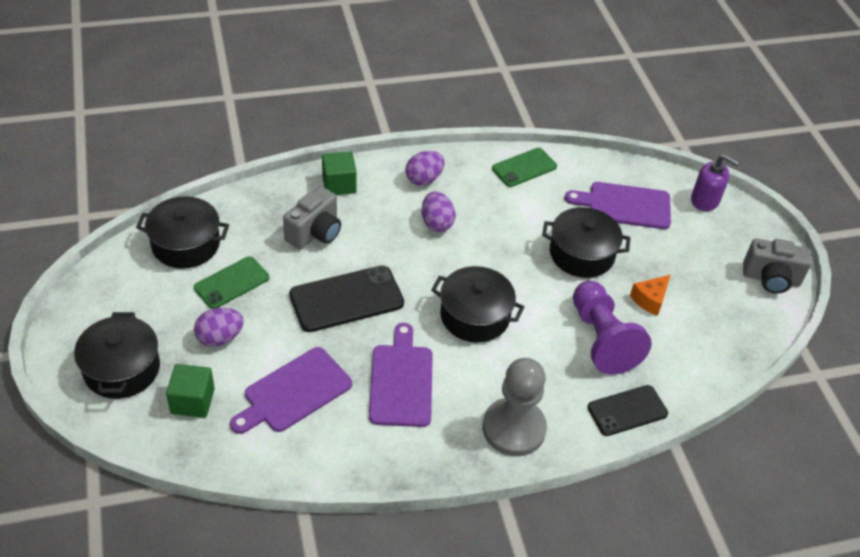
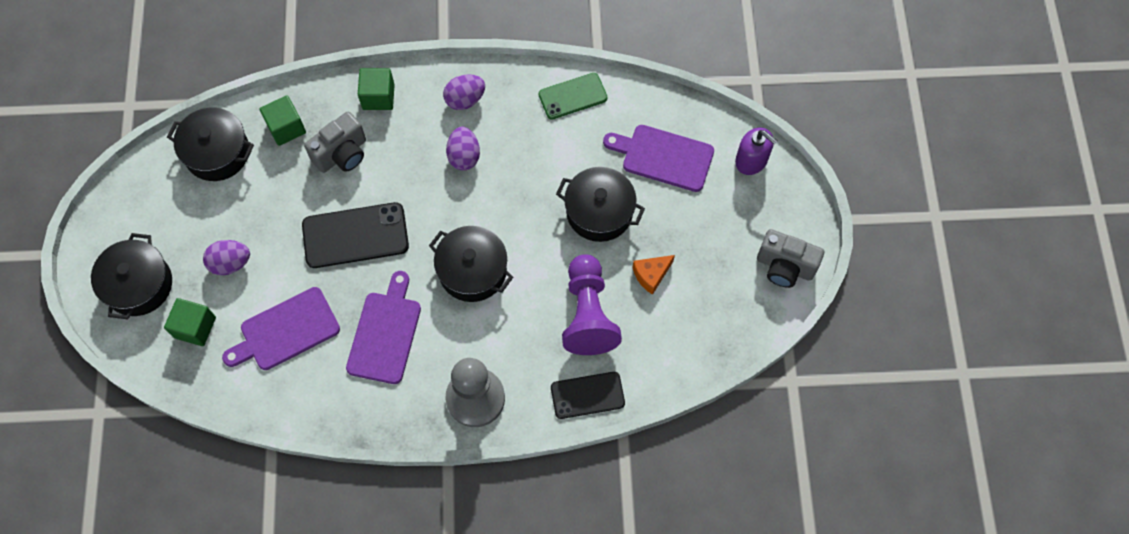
camera: 15 degrees right, 20 degrees up
(232, 283) = (252, 203): green phone -> none
(253, 217) = (286, 128): none -> green cube

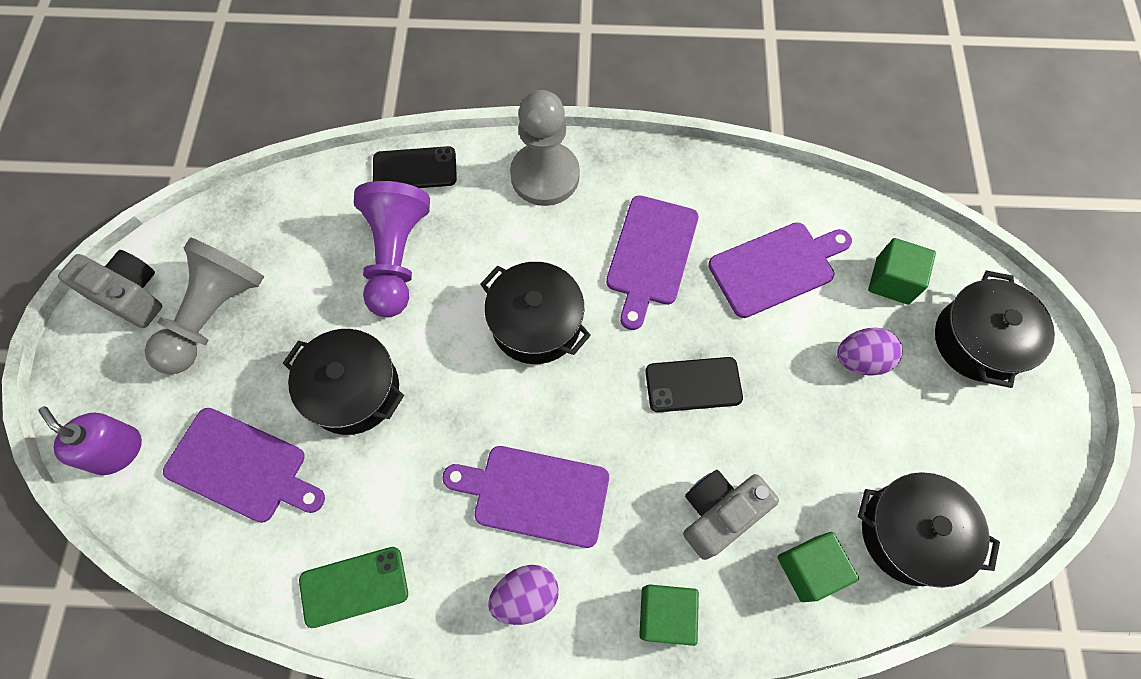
camera: 175 degrees left, 0 degrees up
(355, 235) = (693, 385): black phone -> black phone, size x0.65
(464, 156) = (535, 494): purple egg -> purple cutting board
(651, 275) = (305, 299): orange cheese -> none
(716, 257) = (214, 315): none -> grey pawn

